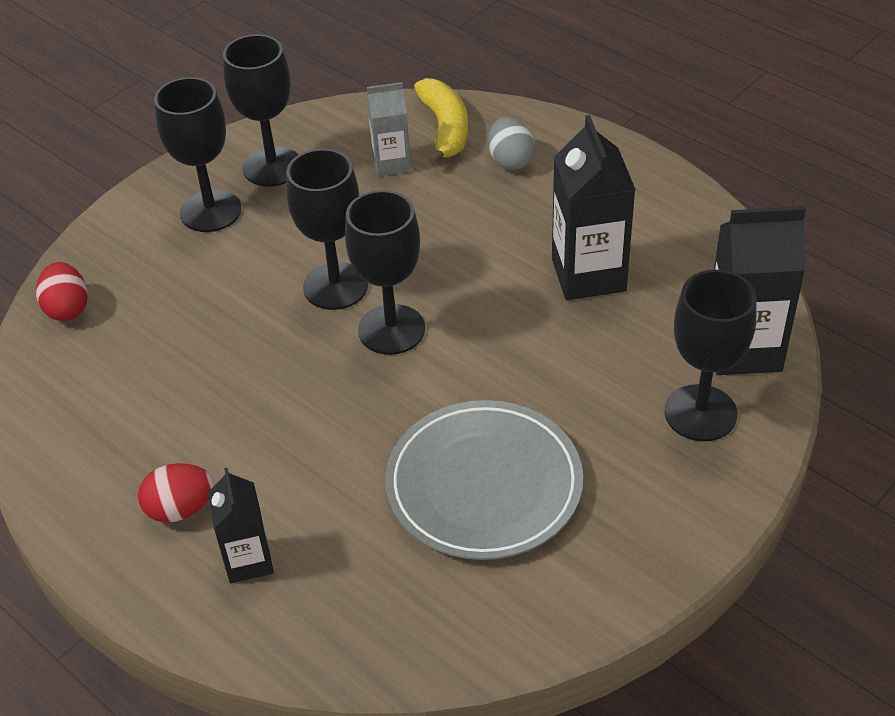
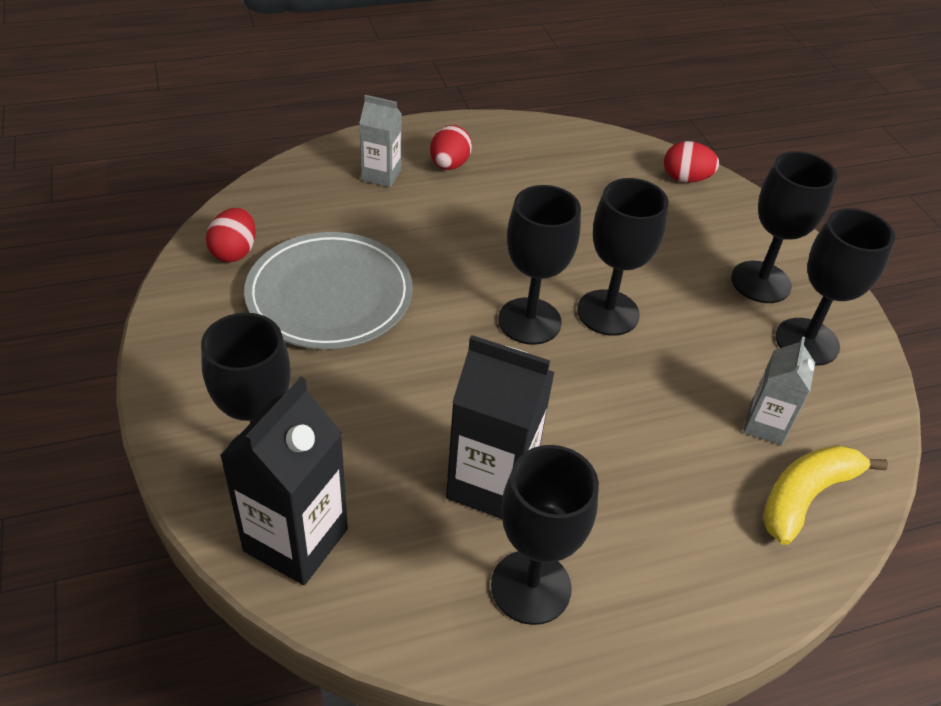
camera: 115 degrees right, 0 degrees up
(248, 561) = (381, 175): black carton -> grey carton
(445, 129) = (805, 496): yellow banana -> yellow banana turned 120 degrees clockwise
(492, 607) = (234, 252): none -> red egg
(510, 161) = (714, 523): grey egg -> none
(649, 221) = (531, 587): none -> black goblet

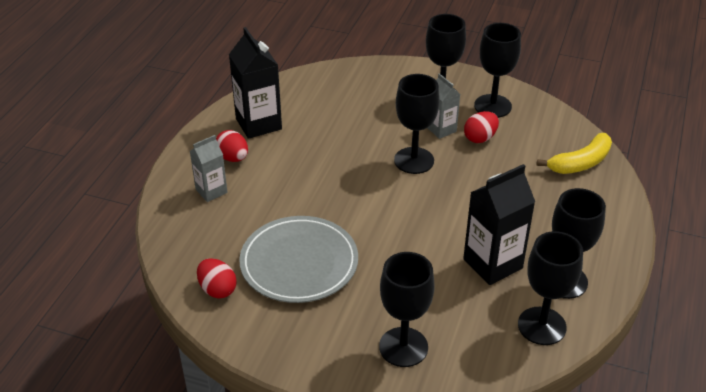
camera: 50 degrees left, 5 degrees down
(296, 540) = (472, 357): black carton -> black carton (258, 124)
(529, 321) = (394, 192): black goblet -> black goblet (542, 326)
(685, 179) = (340, 76): red egg -> red egg (480, 138)
(765, 425) = (531, 150): grey carton -> grey carton (441, 129)
(805, 496) = (580, 163): yellow banana -> yellow banana turned 120 degrees counterclockwise

